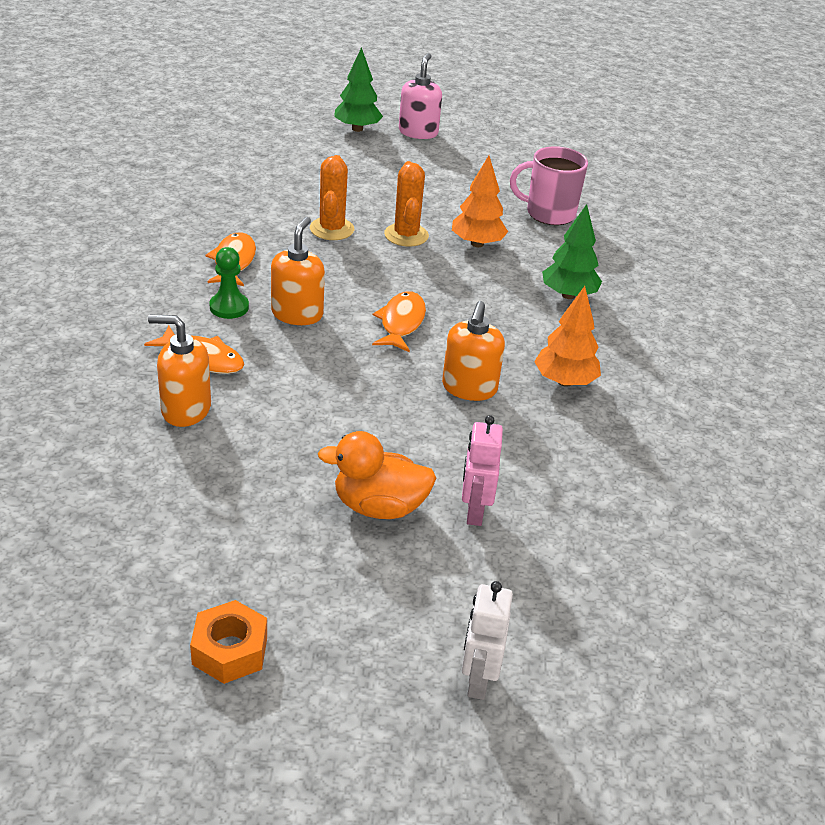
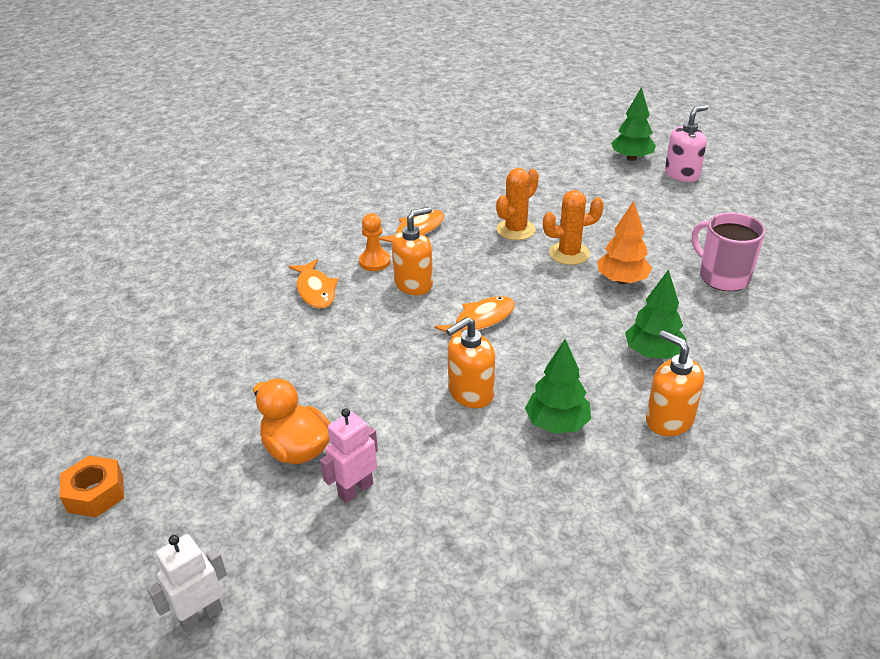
camera: 45 degrees right, 0 degrees up
(185, 409) = (264, 321): orange soap dispenser -> orange soap dispenser (669, 420)
(229, 307) = (375, 262): green pawn -> orange pawn
(406, 235) = (569, 253): orange cactus -> orange cactus turned 45 degrees clockwise
(564, 381) = (557, 424): orange tree -> green tree

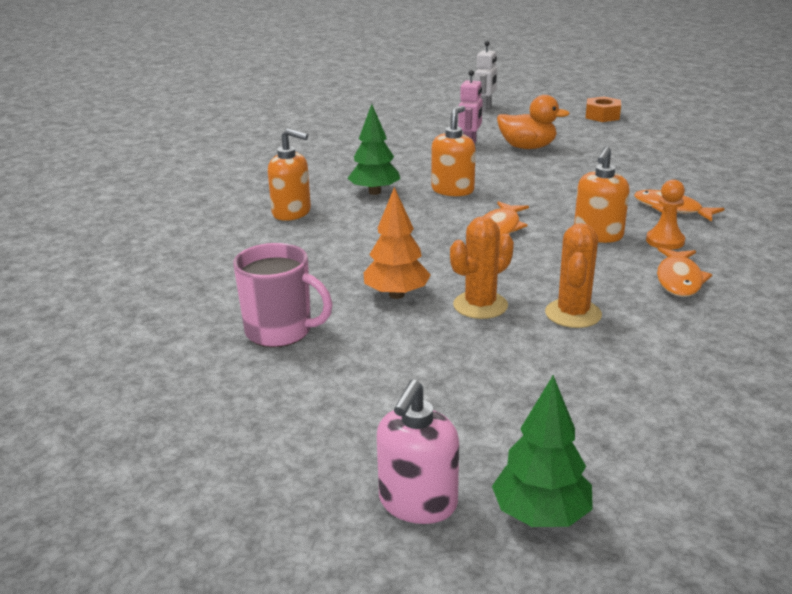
camera: 150 degrees right, 10 degrees down
(653, 353) = (326, 245): green tree -> none

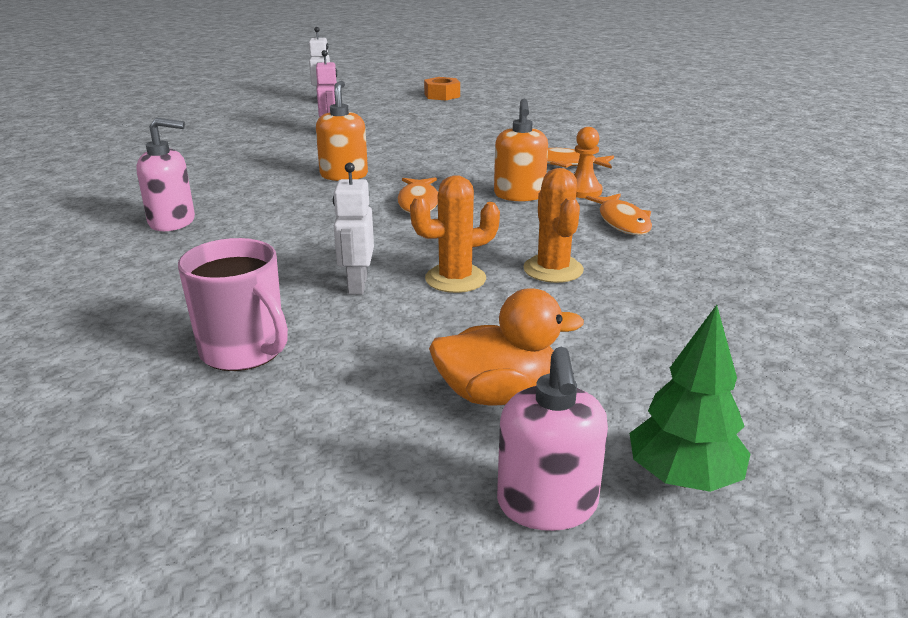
camera: 25 degrees left, 0 degrees up
(280, 331) = (244, 351): pink mug -> pink mug turned 45 degrees clockwise
(292, 213) = (172, 222): orange soap dispenser -> pink soap dispenser
(374, 192) = (258, 188): green tree -> none
(396, 295) = (357, 285): orange tree -> white robot
(480, 305) = (455, 279): orange cactus -> orange cactus turned 45 degrees clockwise
(527, 147) = (391, 128): orange duck -> orange duck (497, 394)

